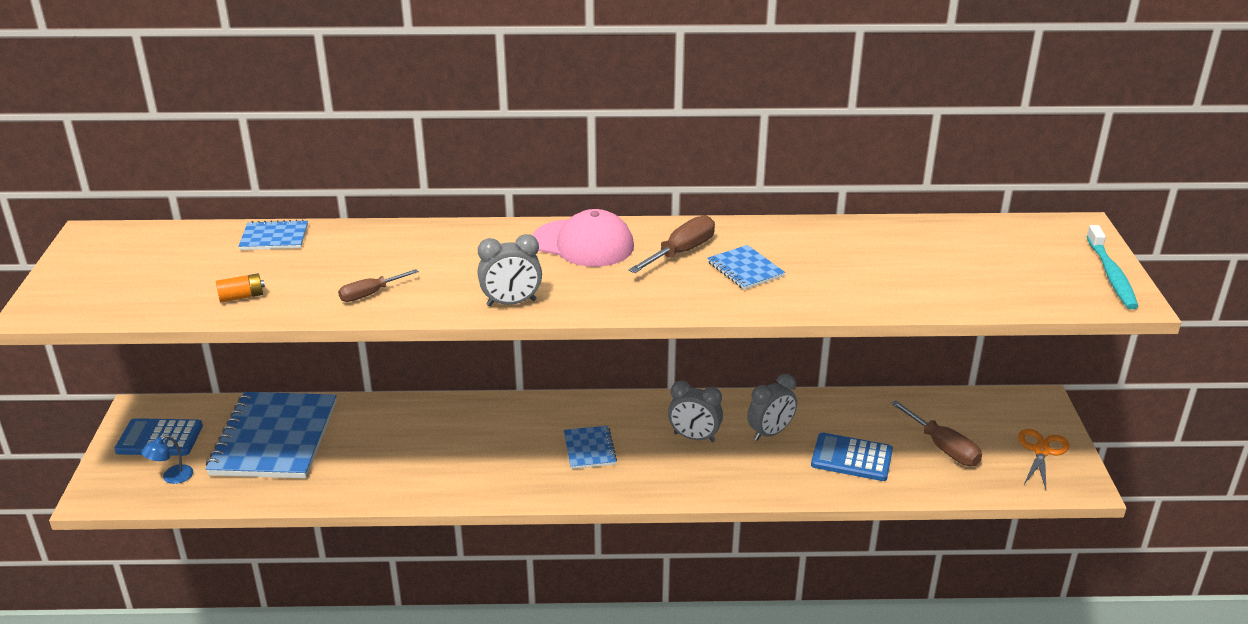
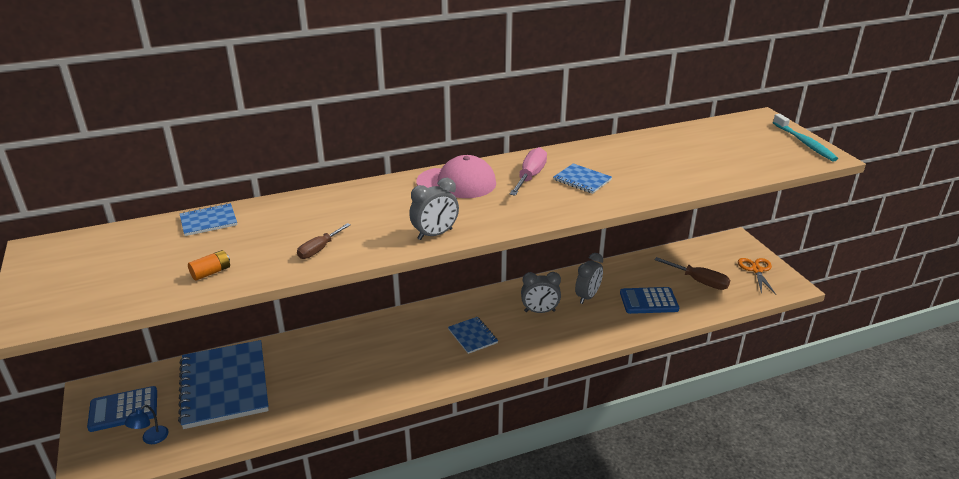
camera: 20 degrees left, 0 degrees up
(681, 252) = (530, 176): brown screwdriver -> pink screwdriver

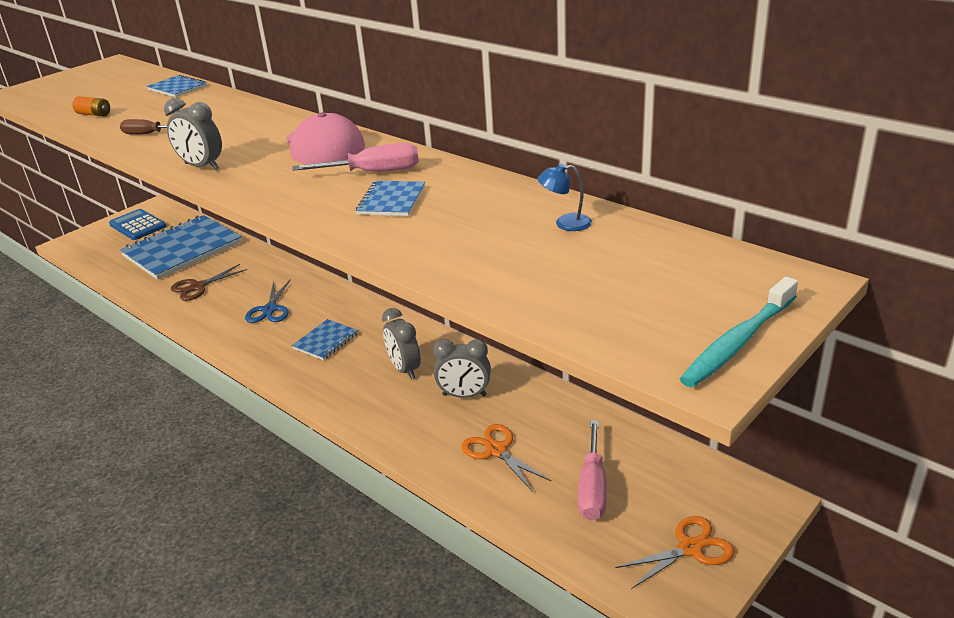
camera: 65 degrees right, 0 degrees up
(151, 439) = (109, 249): blue lamp -> blue lamp (565, 223)
(312, 387) = (198, 287): none -> brown scissors
(398, 354) = (270, 309): none -> blue scissors
(648, 301) = (496, 450): blue calculator -> orange scissors
(699, 281) = (592, 488): brown screwdriver -> pink screwdriver

